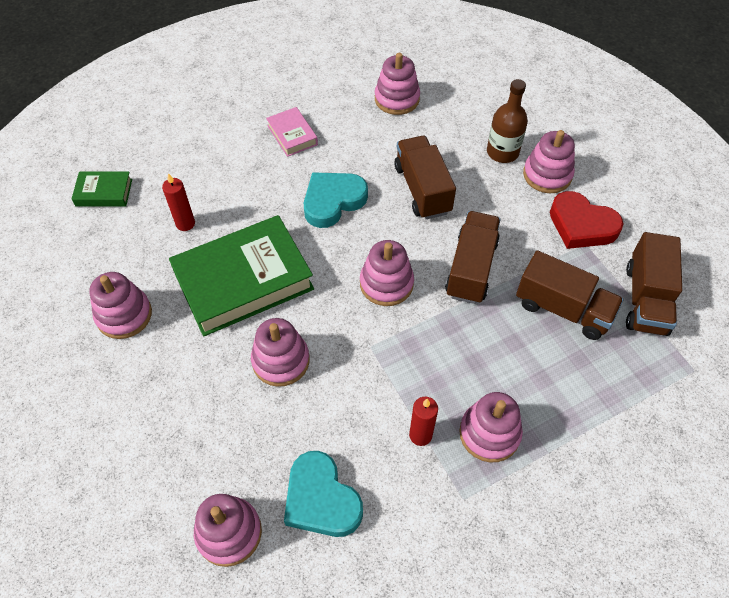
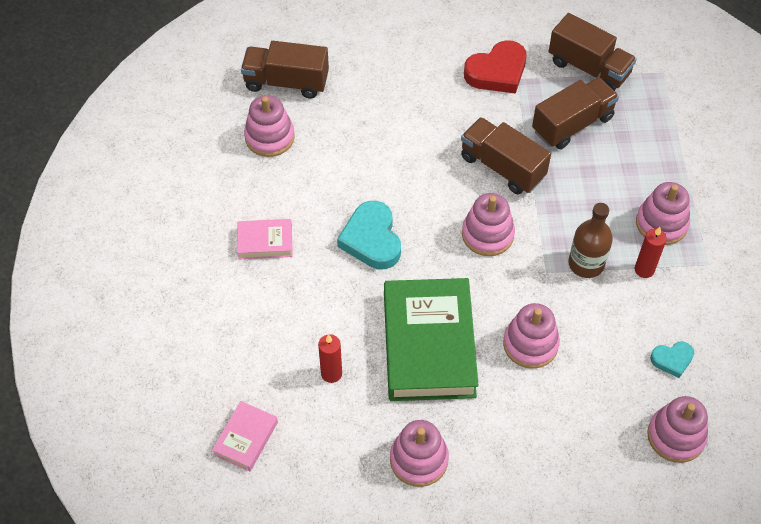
camera: 65 degrees left, 0 degrees up
(104, 193) = (246, 438): green book -> pink book
(321, 499) = (672, 360): turquoise heart -> turquoise heart, size x0.55
(422, 189) = (396, 165): brown truck -> brown truck (286, 82)
(502, 152) = (386, 87): brown bottle -> brown bottle (586, 264)
(547, 175) = (430, 68): pink stacking toy -> none

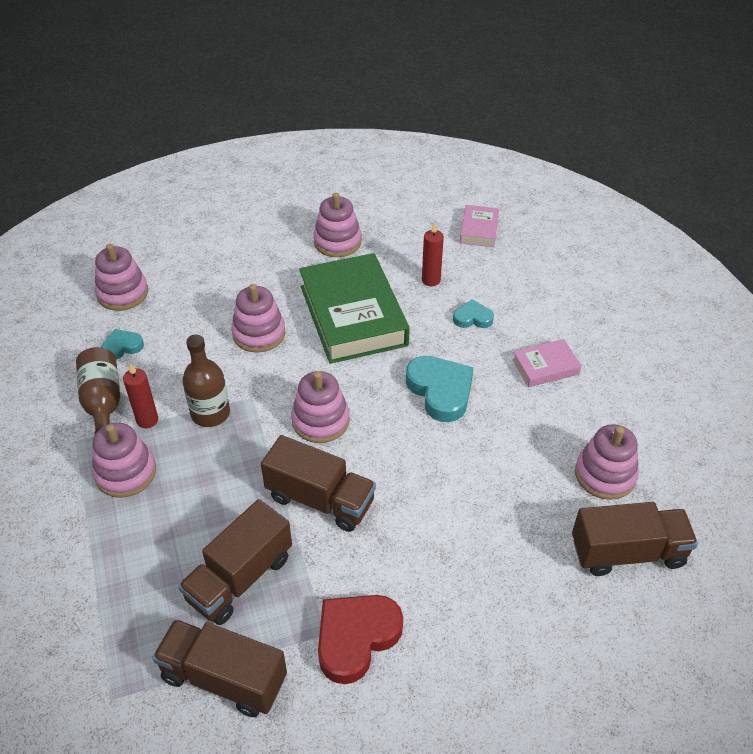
camera: 165 degrees right, 10 degrees down
(308, 313) = (472, 318): none -> turquoise heart
(686, 298) = (103, 402): none -> brown bottle

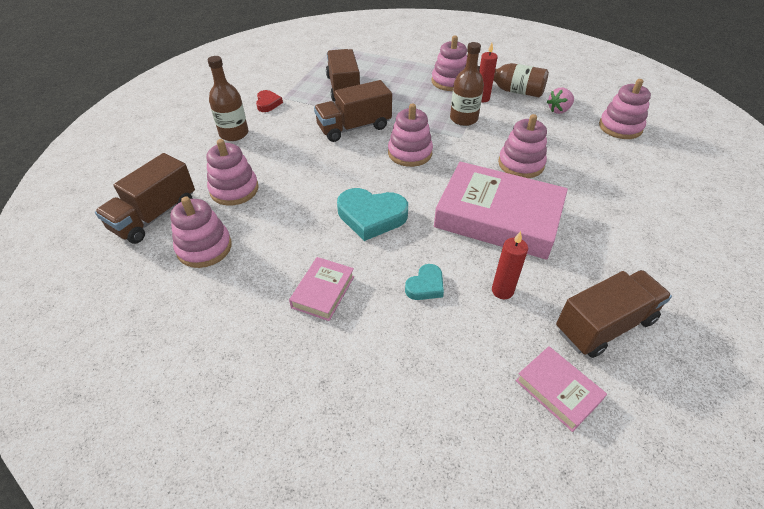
camera: 130 degrees right, 0 degrees up
(122, 347) = (559, 110): turquoise heart -> pink strawberry
(224, 678) = (304, 68): brown truck -> brown truck (604, 325)
(337, 242) = (613, 260): pink stacking toy -> pink stacking toy (234, 189)
(353, 315) = (498, 217): green book -> pink book
(356, 638) = (268, 103): red heart -> red heart, size x0.55
(451, 613) = (234, 134): none -> brown bottle

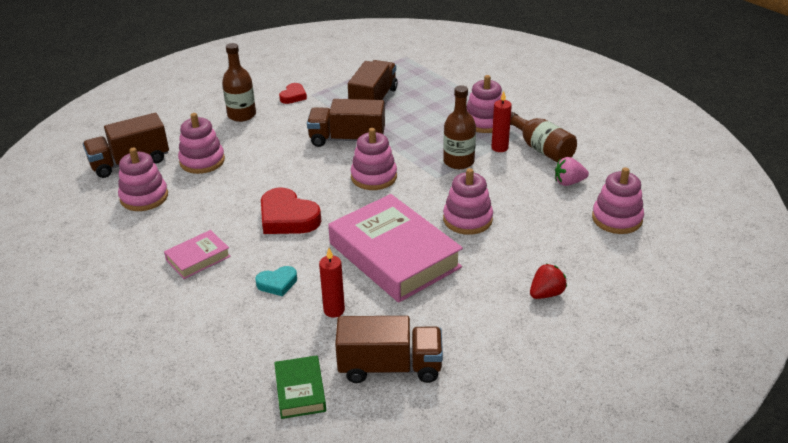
camera: 30 degrees right, 10 degrees down
(371, 216) = (287, 217): turquoise heart -> red heart
(558, 390) = (300, 391): pink book -> green book
(642, 205) = (546, 294): none -> red strawberry

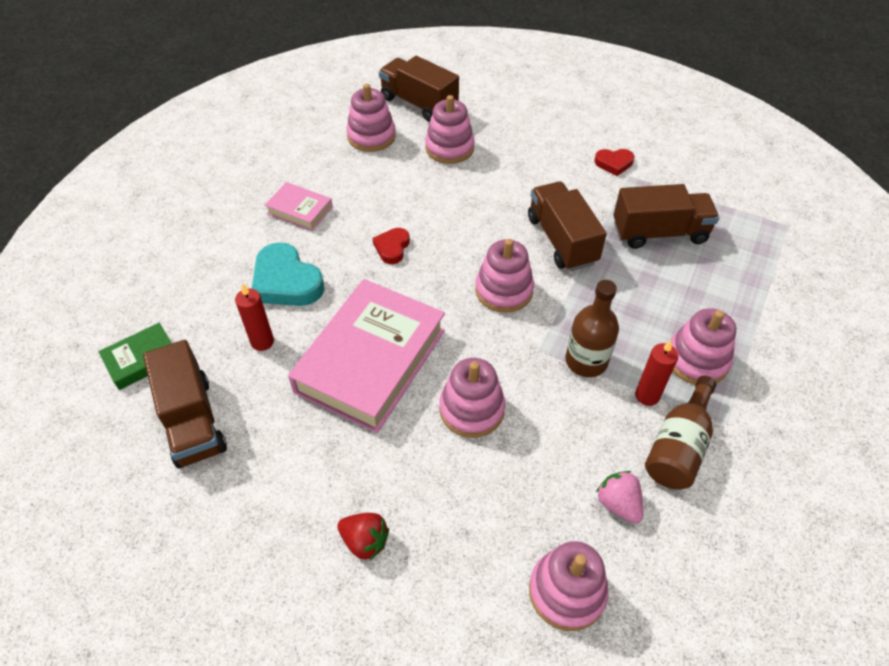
camera: 65 degrees right, 15 degrees up
(242, 115) = (548, 140): brown bottle -> none
(277, 283) = (286, 281): turquoise heart -> turquoise heart, size x1.82
(287, 217) = (392, 248): red heart -> red heart, size x0.55

